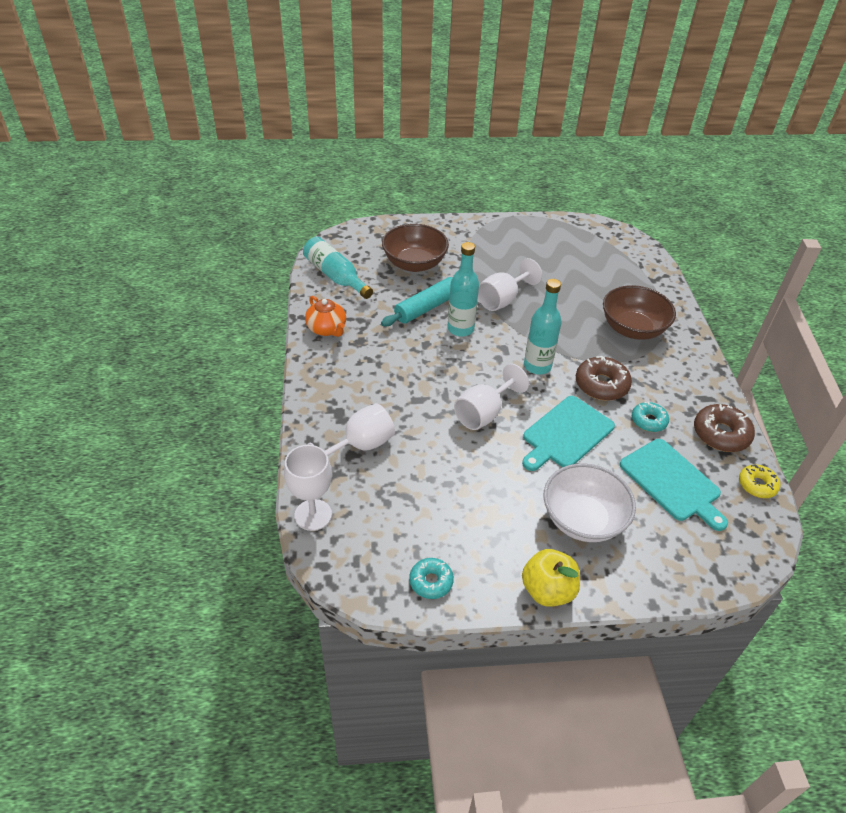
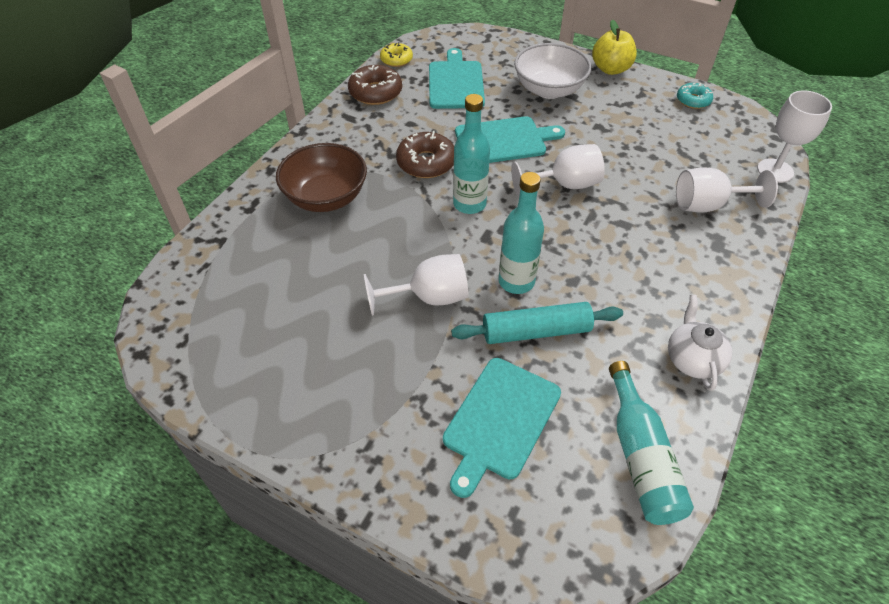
camera: 145 degrees left, 5 degrees up
(327, 329) = (693, 359): orange teapot -> white teapot
(414, 264) = (499, 421): brown bowl -> turquoise cutting board
(648, 421) = (421, 122): turquoise donut -> none

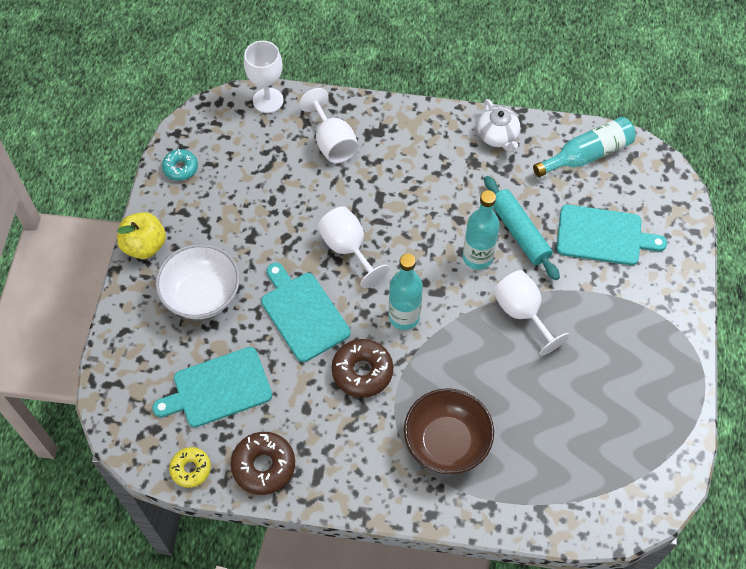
camera: 110 degrees left, 10 degrees up
(693, 359) = (497, 136): white teapot -> white teapot turned 90 degrees counterclockwise

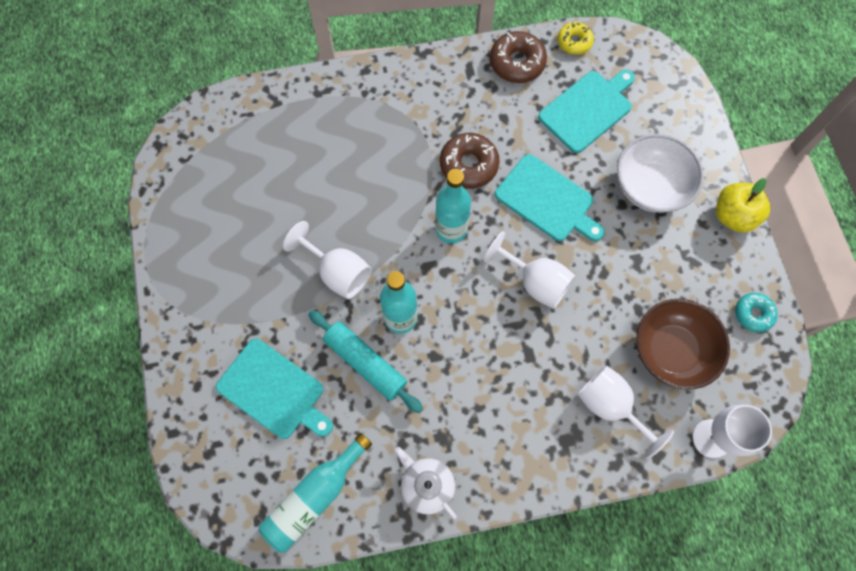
camera: 160 degrees right, 10 degrees up
(446, 442) = (371, 130): brown bowl -> brown bowl (671, 351)
(603, 236) = (274, 391): turquoise cutting board -> turquoise cutting board turned 135 degrees counterclockwise

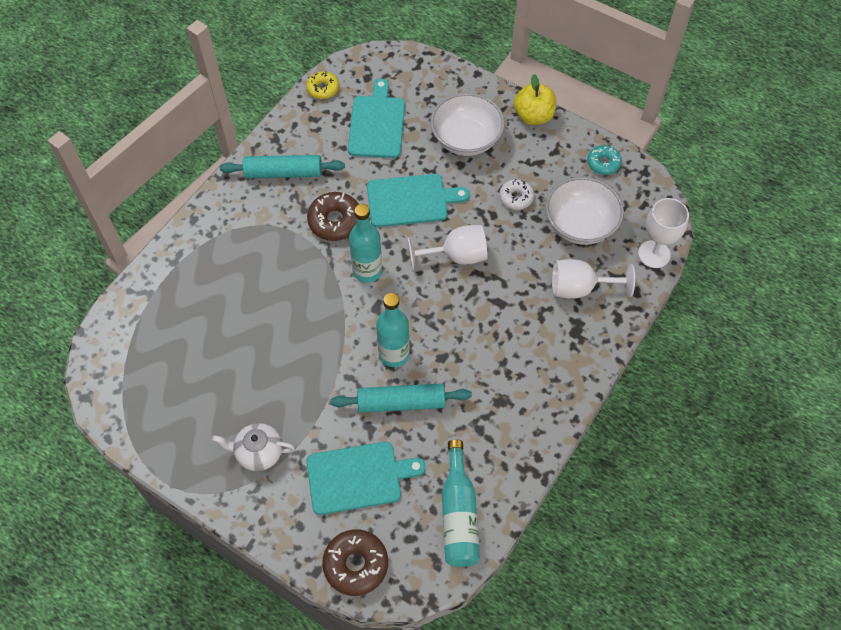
camera: 45 degrees left, 10 degrees down
(338, 272) = (319, 364): white goblet -> none
(426, 485) = (521, 438): white teapot -> white teapot (258, 452)
(470, 89) = (283, 173): none -> turquoise rolling pin
(517, 63) = (298, 131): brown donut -> brown donut (356, 564)
(639, 276) = (516, 197): none -> white donut
(671, 351) = (580, 225): brown bowl -> white bowl

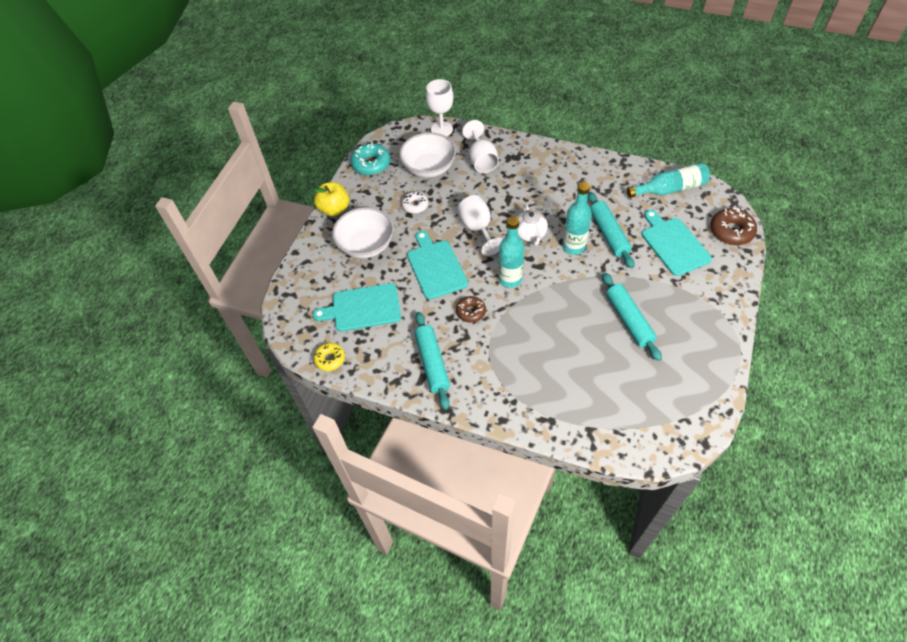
camera: 100 degrees left, 5 degrees down
(258, 452) = (686, 306): white teapot -> white teapot (530, 234)
(263, 378) = (628, 320): none -> turquoise rolling pin
(335, 221) = (471, 312): brown donut -> brown donut, size x0.64
(603, 163) = (371, 164): turquoise donut -> turquoise donut, size x1.56

